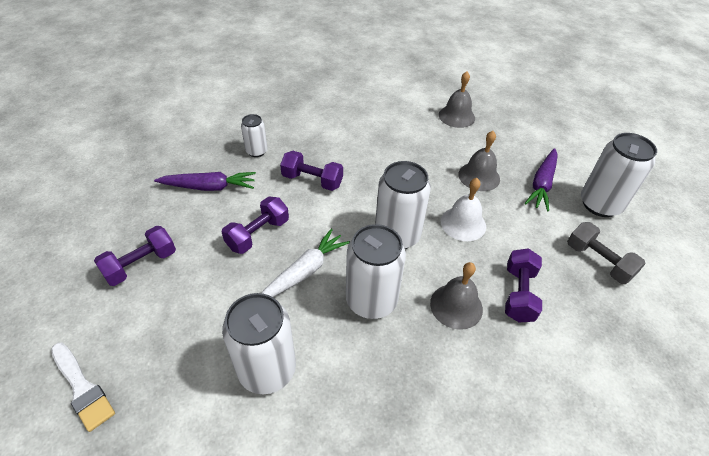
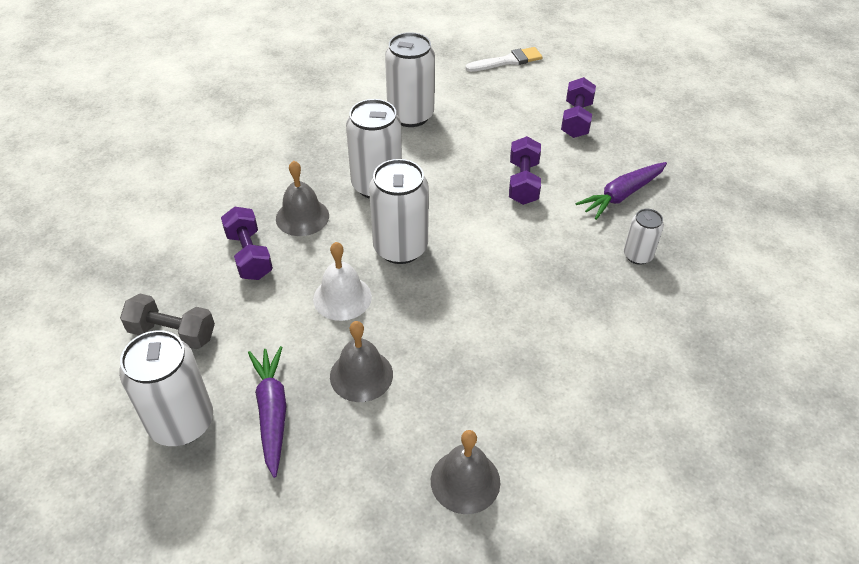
camera: 145 degrees right, 0 degrees up
(82, 388) = (507, 61): white brush -> white brush turned 150 degrees clockwise
(304, 272) = (451, 177): white carrot -> none
(312, 180) = (540, 256): purple dumbbell -> none

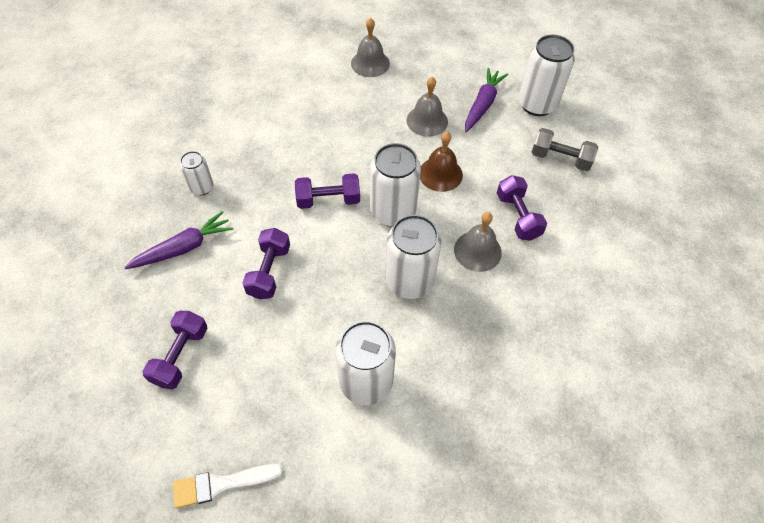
camera: 175 degrees left, 10 degrees up
(272, 412) = (482, 105): purple carrot -> purple carrot turned 150 degrees counterclockwise
(342, 297) = (440, 174): white bell -> brown bell
(480, 254) = (328, 200): none -> purple dumbbell

